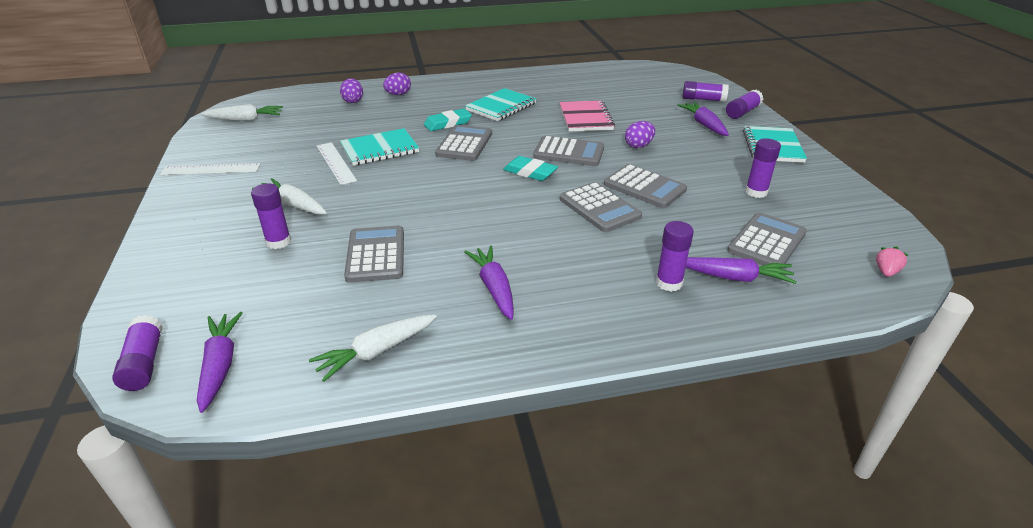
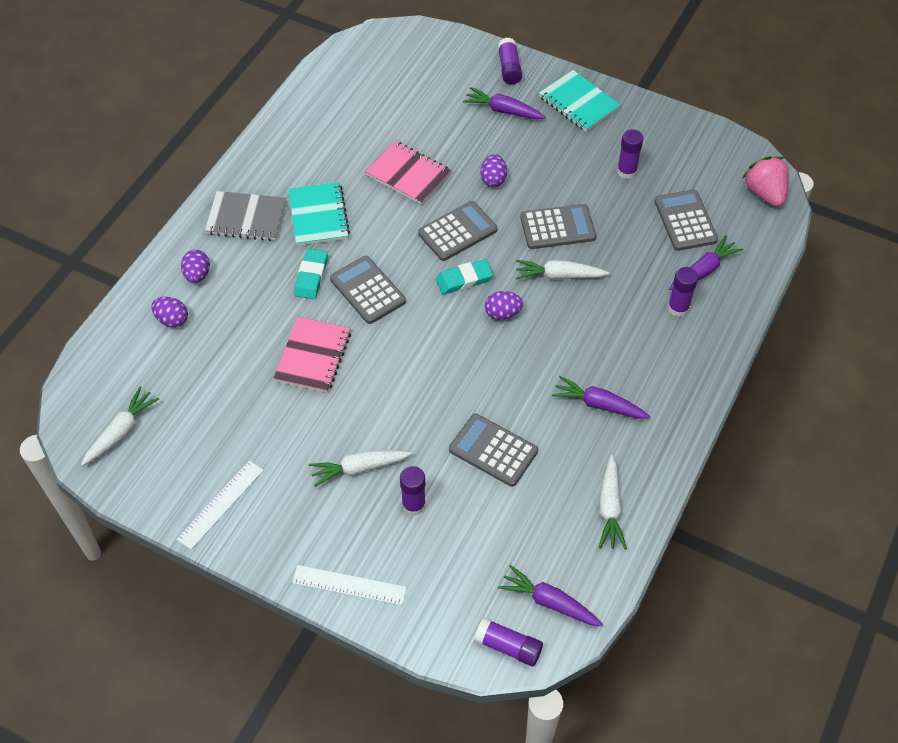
camera: 50 degrees left, 20 degrees up
(335, 163) = (307, 402): white ruler -> white ruler (349, 585)
(380, 149) = (313, 356): turquoise notebook -> pink notebook
(463, 90) = (246, 218): none -> grey notebook
(523, 200) = (502, 313): none -> purple egg
(599, 208) = (559, 276): grey calculator -> white carrot
(703, 99) = (460, 70): purple glue stick -> none
(886, 272) = (764, 193): pink strawberry -> pink strawberry, size x2.03

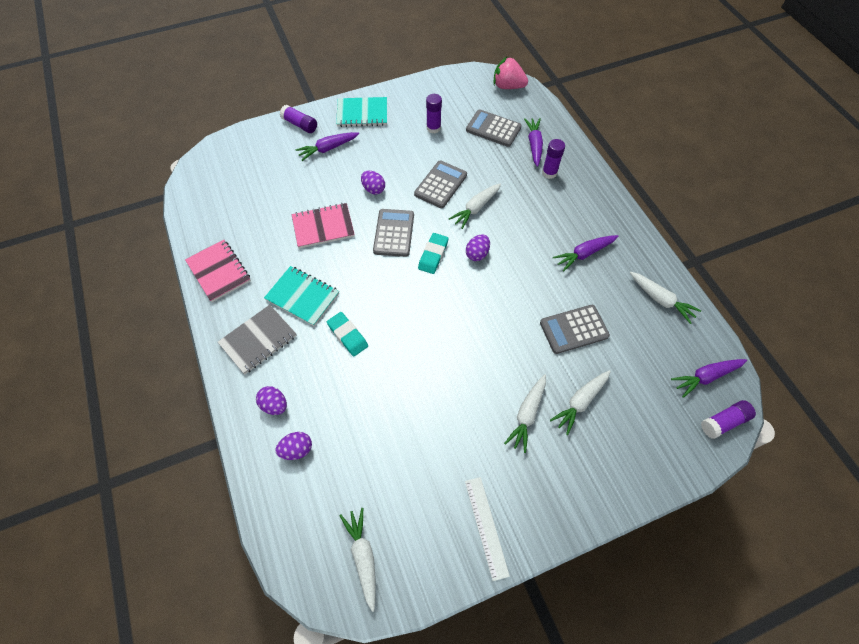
camera: 50 degrees left, 5 degrees up
(313, 356) = (413, 380): pink notebook -> pink notebook (219, 271)
(349, 585) = (615, 485): white ruler -> none
(367, 290) = (391, 311): grey calculator -> none
(413, 505) = (580, 402): purple glue stick -> white carrot

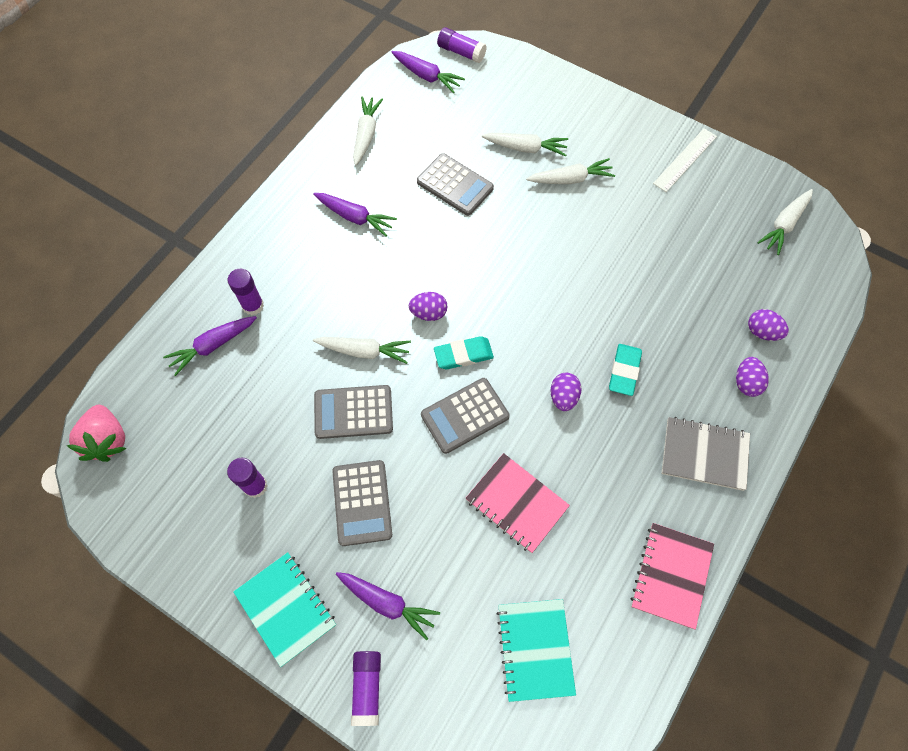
camera: 125 degrees left, 5 degrees up
(302, 297) = (621, 451): turquoise notebook -> turquoise notebook (535, 649)
(373, 189) = (416, 487): purple egg -> purple egg (563, 397)
(493, 129) = (210, 409): grey calculator -> grey calculator (362, 503)

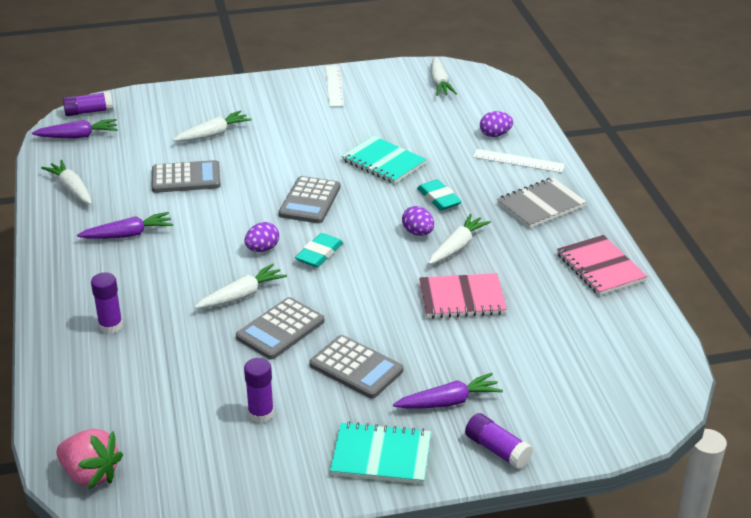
camera: 45 degrees left, 30 degrees down
(213, 346) = (108, 366): purple carrot -> none
(465, 416) = (365, 281): grey calculator -> grey calculator (310, 201)
(535, 649) = (573, 354): turquoise notebook -> turquoise notebook (383, 162)
(570, 179) = (269, 132): white carrot -> white carrot (457, 247)
(746, 383) = (518, 161): purple egg -> white ruler

